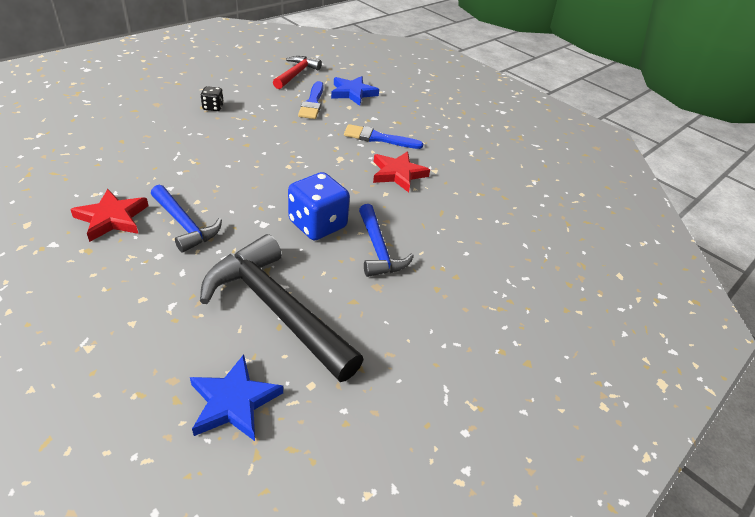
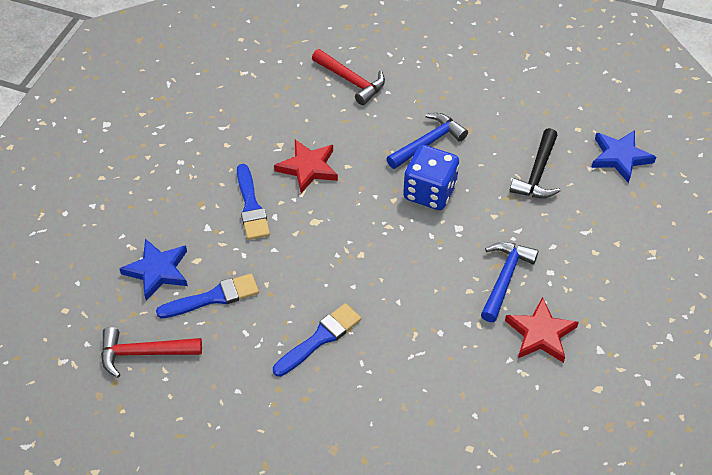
camera: 110 degrees left, 10 degrees up
(213, 107) = (298, 386): black dice -> none
(237, 125) = (320, 338): none -> blue brush
(276, 308) = (537, 174): black hammer -> black hammer, size x0.58
(493, 235) = (351, 81): none -> red hammer

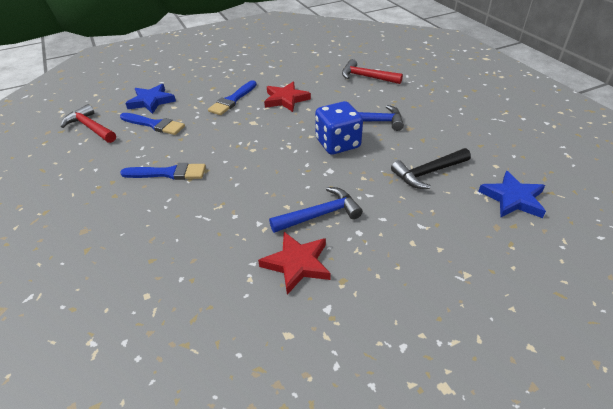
camera: 45 degrees right, 10 degrees down
(351, 81) = (366, 77): red hammer -> red hammer turned 120 degrees clockwise

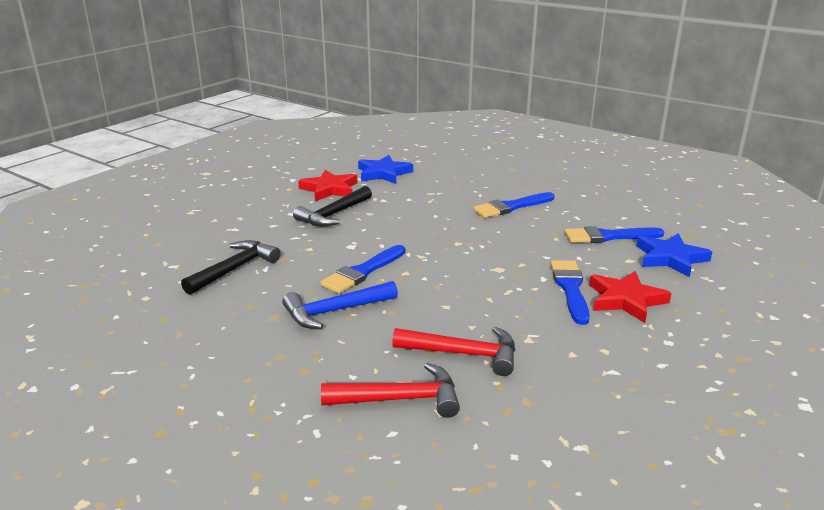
camera: 150 degrees right, 15 degrees down
(90, 127) = (668, 217): red hammer -> red hammer (464, 354)
(285, 99) = (496, 310): red star -> red star (626, 300)
(320, 214) = (333, 215): blue hammer -> black hammer
(338, 144) = (363, 272): blue dice -> blue brush
(513, 198) = (133, 268): blue star -> blue star (383, 173)

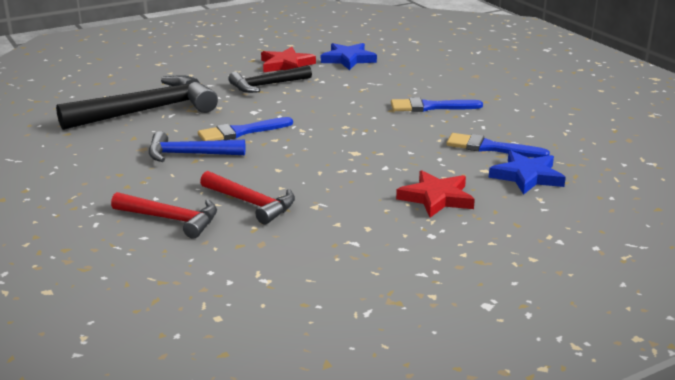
camera: 25 degrees right, 0 degrees up
(235, 269) = (148, 111): black hammer -> black hammer, size x1.72
(570, 288) = (398, 179): blue brush -> none

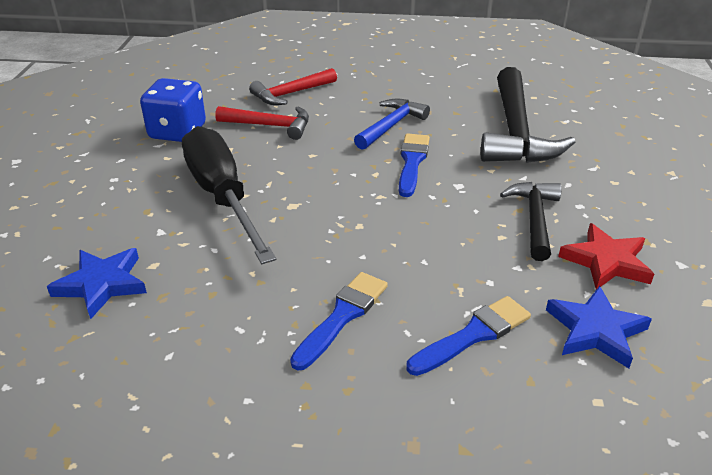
camera: 125 degrees right, 10 degrees up
(251, 203) = (270, 126): red hammer -> red hammer turned 150 degrees counterclockwise
(320, 244) = (177, 132): none -> blue dice
(383, 179) = (222, 196): none -> black screwdriver
(436, 198) = (153, 208): red star -> none
(491, 148) = (185, 299): blue brush -> blue brush (473, 335)

